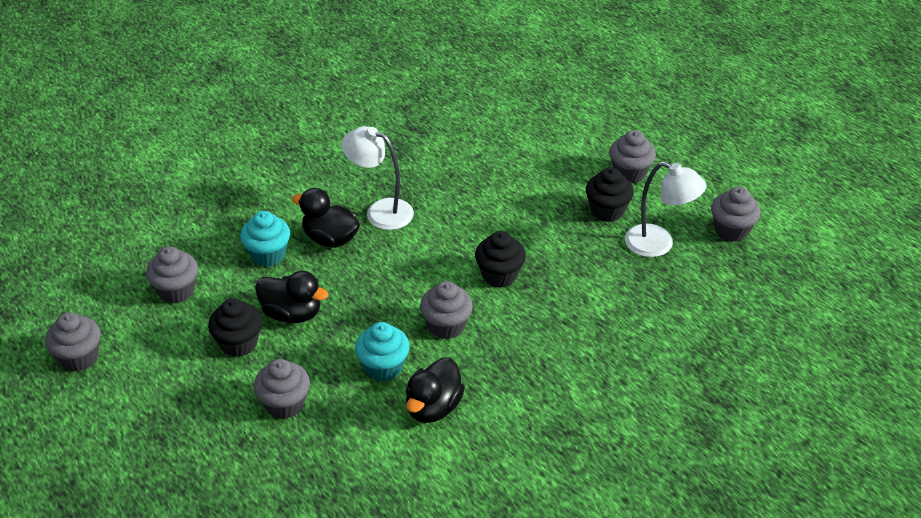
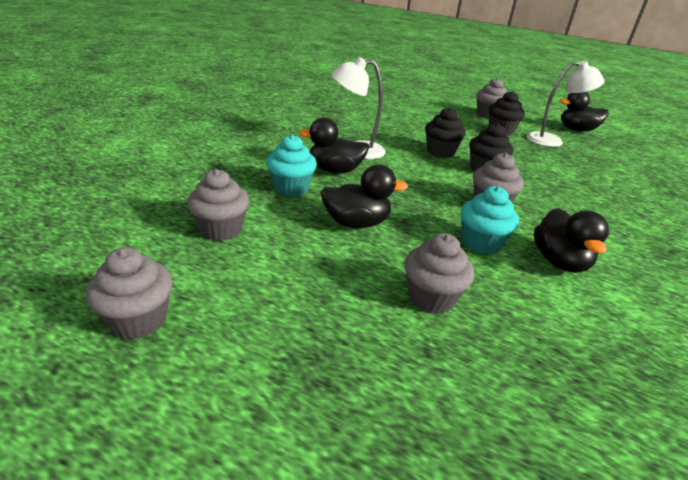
camera: 30 degrees left, 10 degrees down
(239, 343) = (328, 257): black cupcake -> black cupcake (440, 152)
(731, 230) = (577, 130): grey cupcake -> black duck

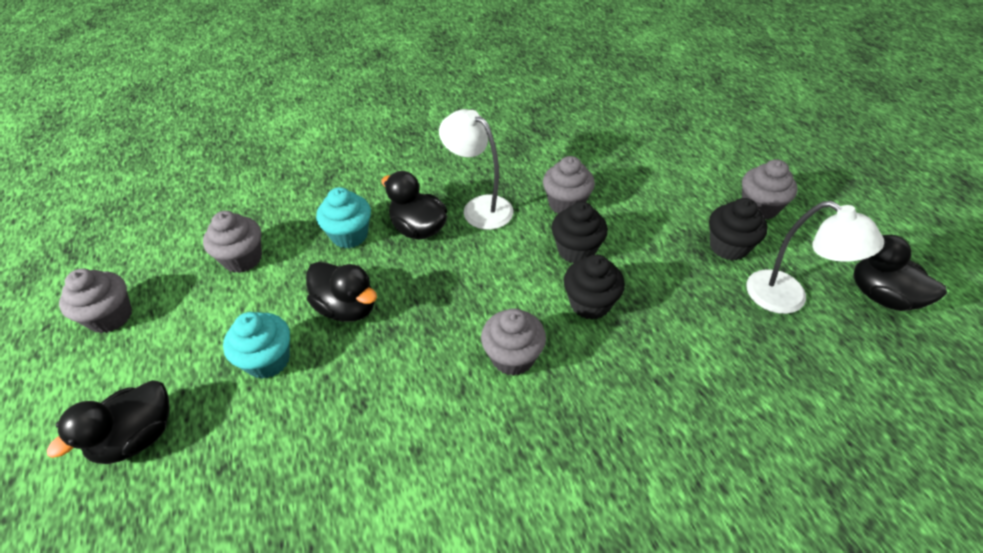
camera: 45 degrees right, 15 degrees up
(431, 298) = (292, 426): grey cupcake -> grey cupcake (566, 204)
(481, 243) = (423, 398): turquoise cupcake -> turquoise cupcake (268, 360)
(559, 262) = (466, 472): black duck -> black duck (137, 437)

